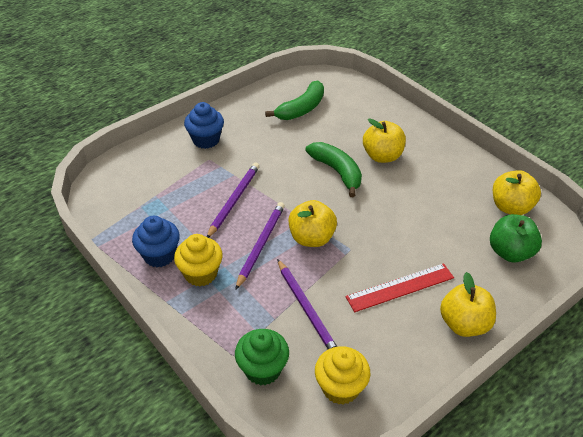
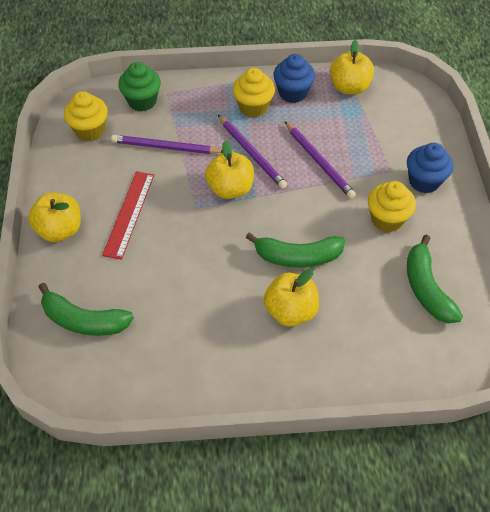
camera: 125 degrees right, 10 degrees up
(260, 144) = (387, 219): none -> yellow cupcake
(510, 252) = (84, 320): green apple -> green banana
(511, 207) = (127, 370): yellow apple -> yellow apple (349, 87)

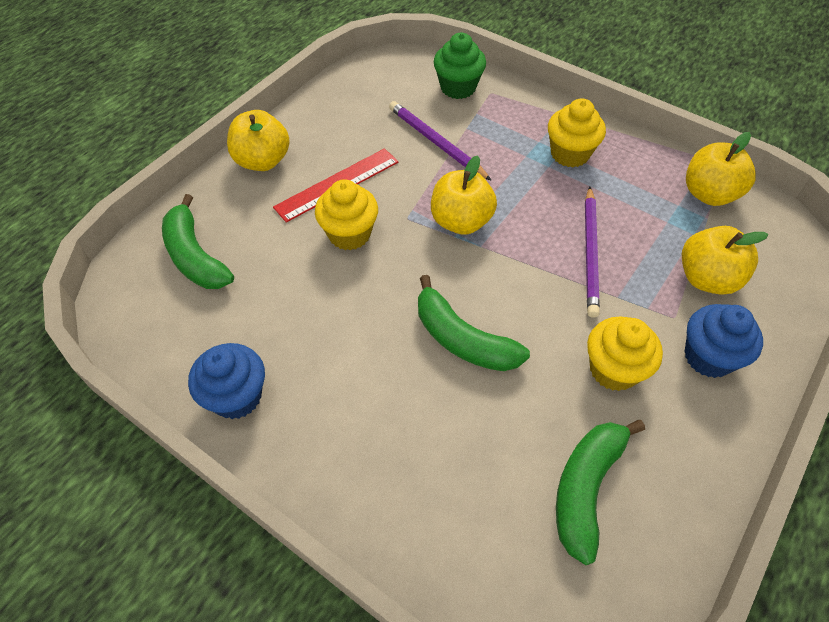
camera: 40 degrees right, 0 degrees up
(90, 130) = (381, 88): yellow cupcake -> yellow cupcake (349, 234)
(252, 153) = (520, 199): purple pencil -> none
(290, 311) = (395, 392): yellow apple -> yellow apple (707, 278)
(292, 93) = (630, 163): blue cupcake -> blue cupcake (236, 396)

